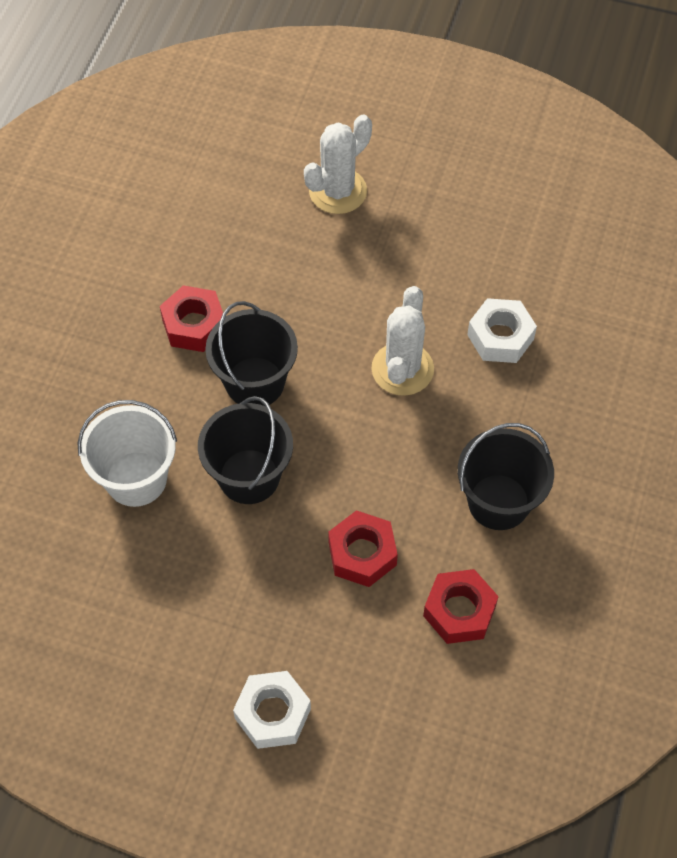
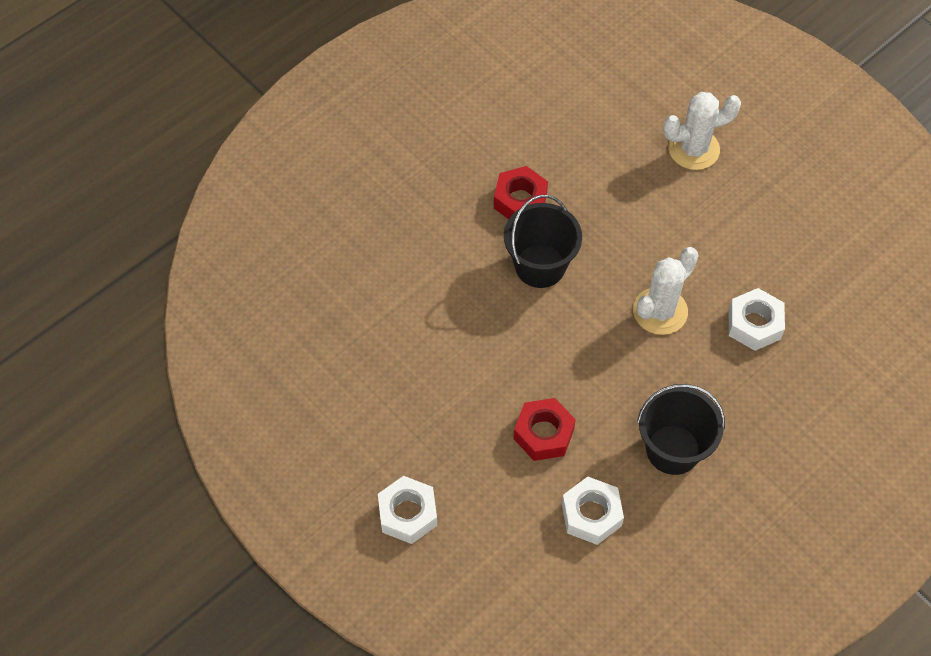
camera: 30 degrees right, 0 degrees up
(136, 479) = (410, 294): white bucket -> none
(249, 476) = (493, 333): black bucket -> none
(459, 611) = (591, 514): red nut -> white nut

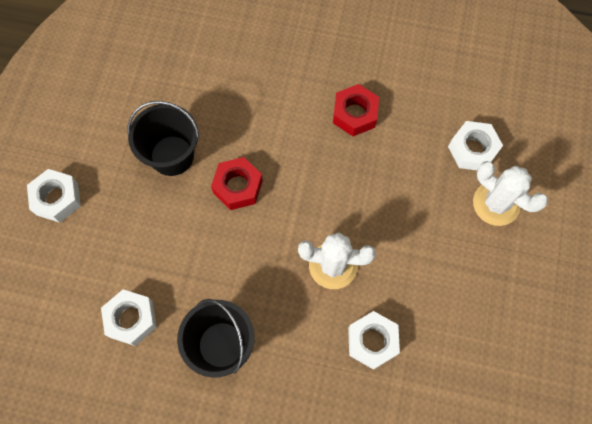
camera: 55 degrees right, 10 degrees up
(540, 266) = (310, 160): black bucket -> black bucket (172, 155)
(543, 434) = (175, 247): red nut -> red nut (238, 187)
(629, 133) = (472, 149): none -> white nut

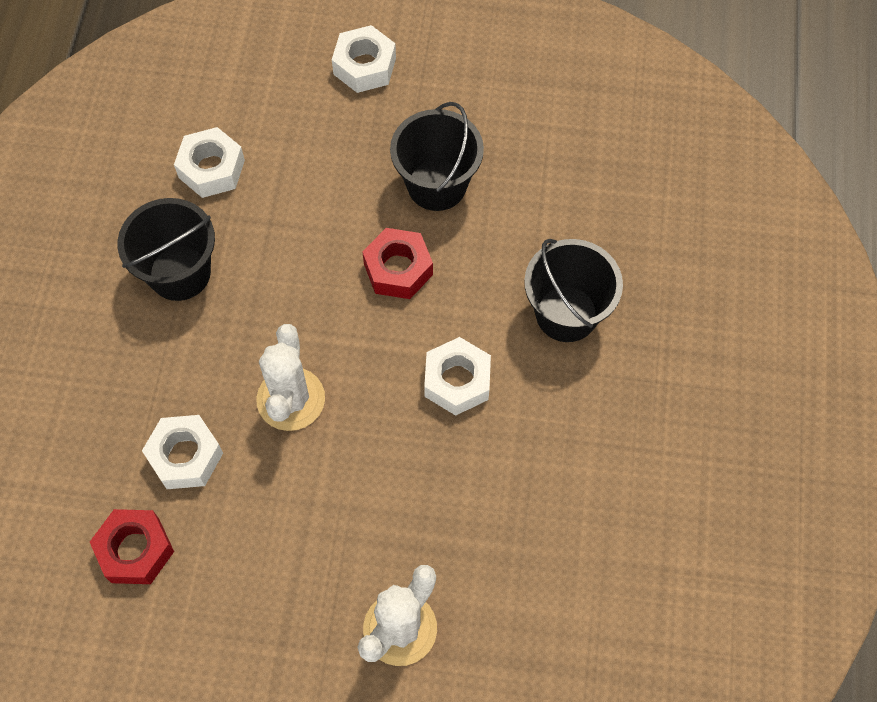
camera: 85 degrees right, 5 degrees down
(284, 83) = (566, 313): none -> black bucket
(355, 114) = (528, 415): red nut -> red nut (135, 550)
(472, 149) = (488, 592): white nut -> white nut (457, 381)

